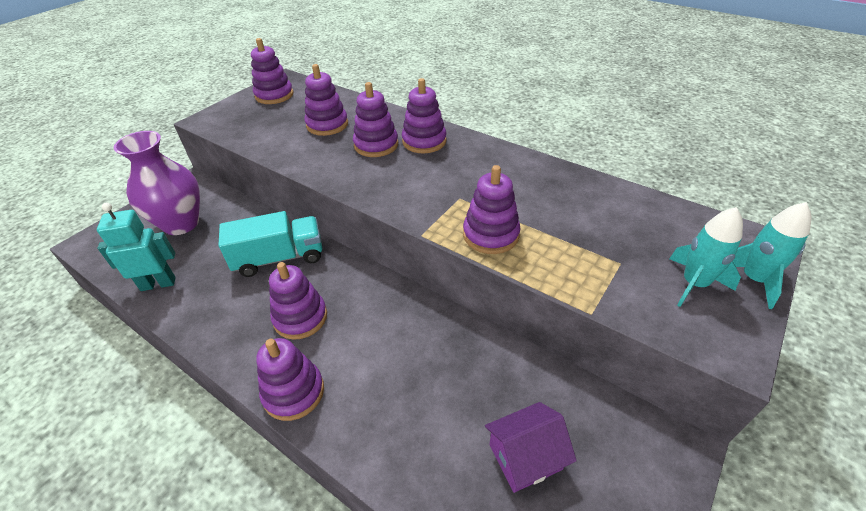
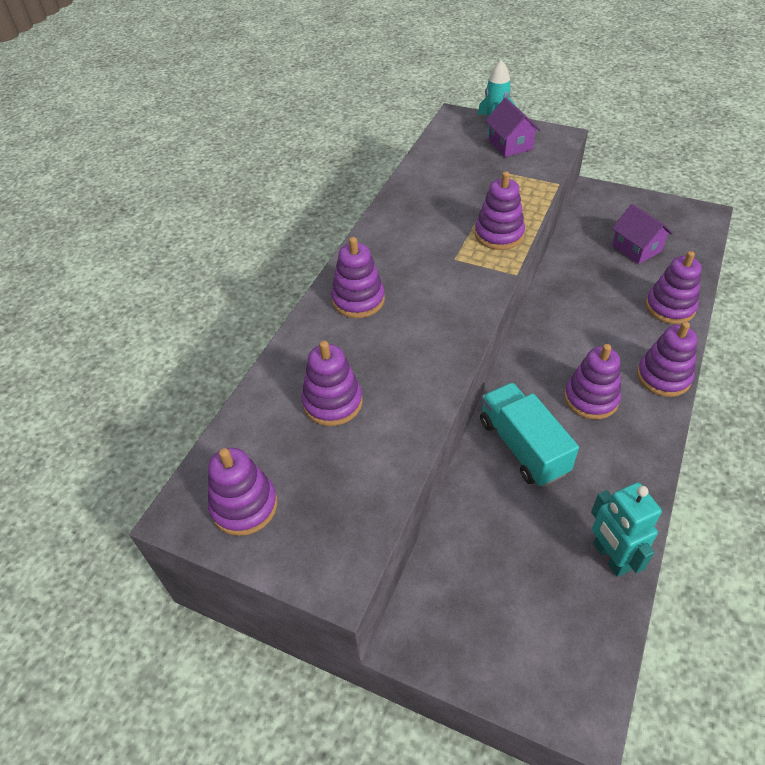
camera: 100 degrees left, 5 degrees up
(181, 223) = (502, 594): purple vase -> none
(376, 145) = (374, 339): purple stacking toy -> purple stacking toy (670, 307)
(694, 284) = (510, 145): turquoise rocket -> purple house

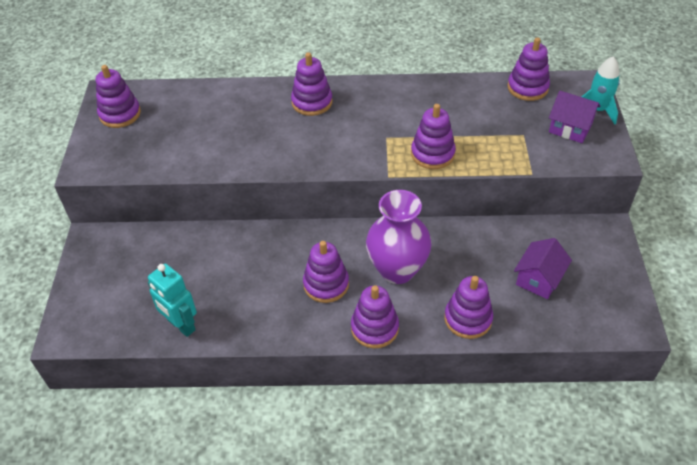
camera: 65 degrees right, 0 degrees up
(332, 402) = (211, 122): purple stacking toy -> purple stacking toy (527, 88)
(510, 145) = (570, 128): purple house -> purple house turned 75 degrees clockwise
(522, 447) = (259, 254): turquoise truck -> none
(591, 336) = (397, 270): none -> purple vase
(610, 557) = (181, 325): turquoise robot -> turquoise robot turned 90 degrees counterclockwise

